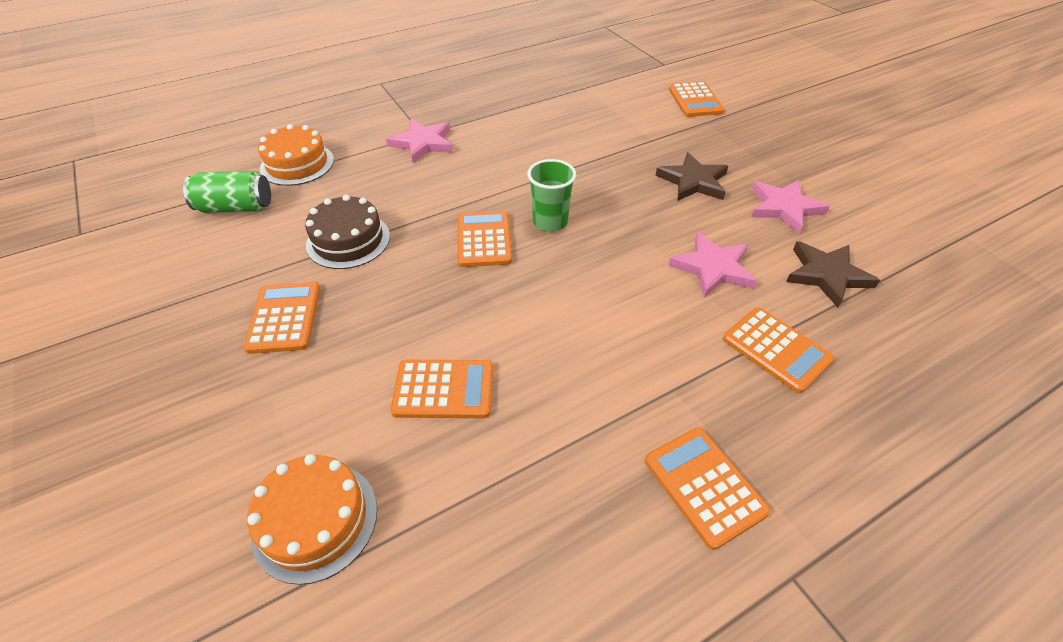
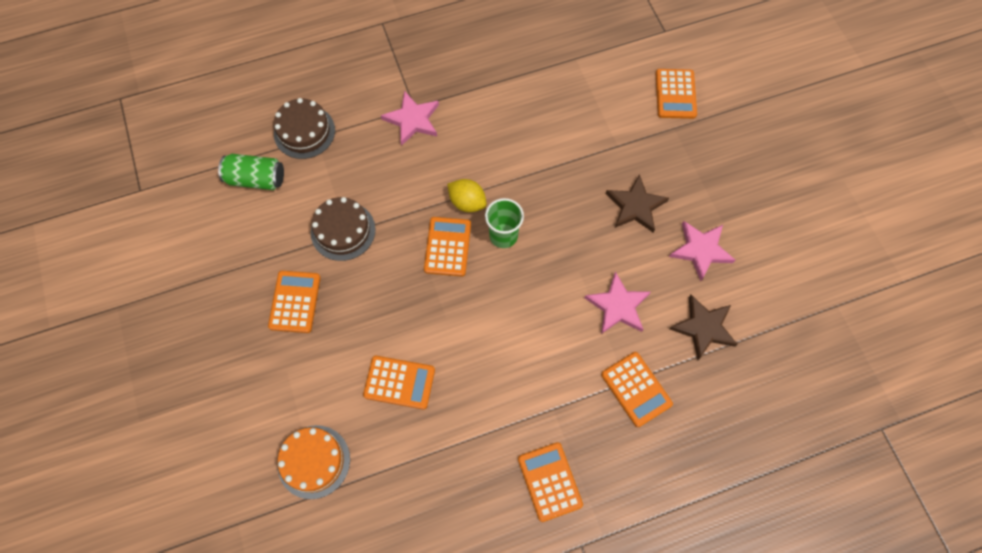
camera: 10 degrees right, 20 degrees up
(297, 164) = (304, 132): orange cake -> brown cake
(499, 199) = (467, 202): none -> yellow lemon

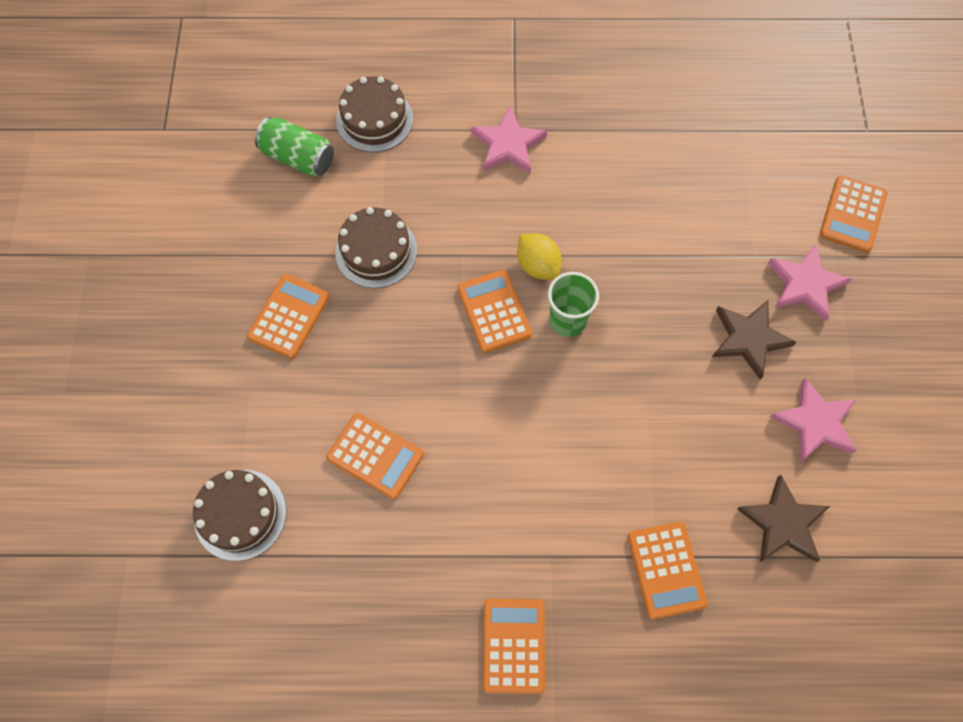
camera: 20 degrees right, 0 degrees up
(314, 461) = (240, 514): orange cake -> brown cake
(447, 247) = (494, 311): orange calculator -> orange calculator turned 45 degrees counterclockwise
(618, 306) = (680, 456): pink star -> pink star (805, 284)

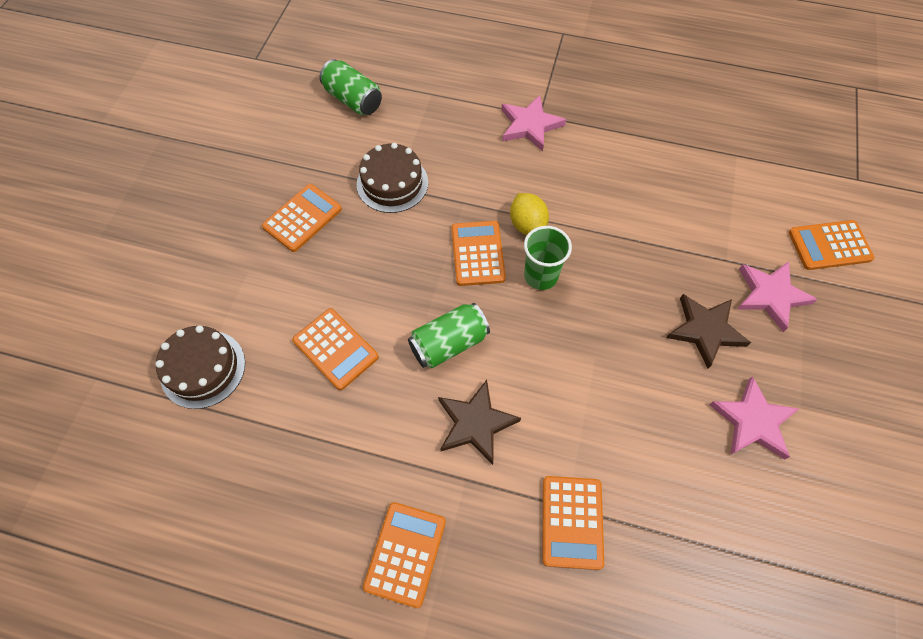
camera: 15 degrees right, 5 degrees down
(374, 119) = (424, 84): brown cake -> none
(492, 419) = (449, 343): none -> green can
(783, 523) = (699, 508): brown star -> brown star (475, 423)
(852, 214) = (829, 245): orange calculator -> orange calculator turned 45 degrees clockwise

